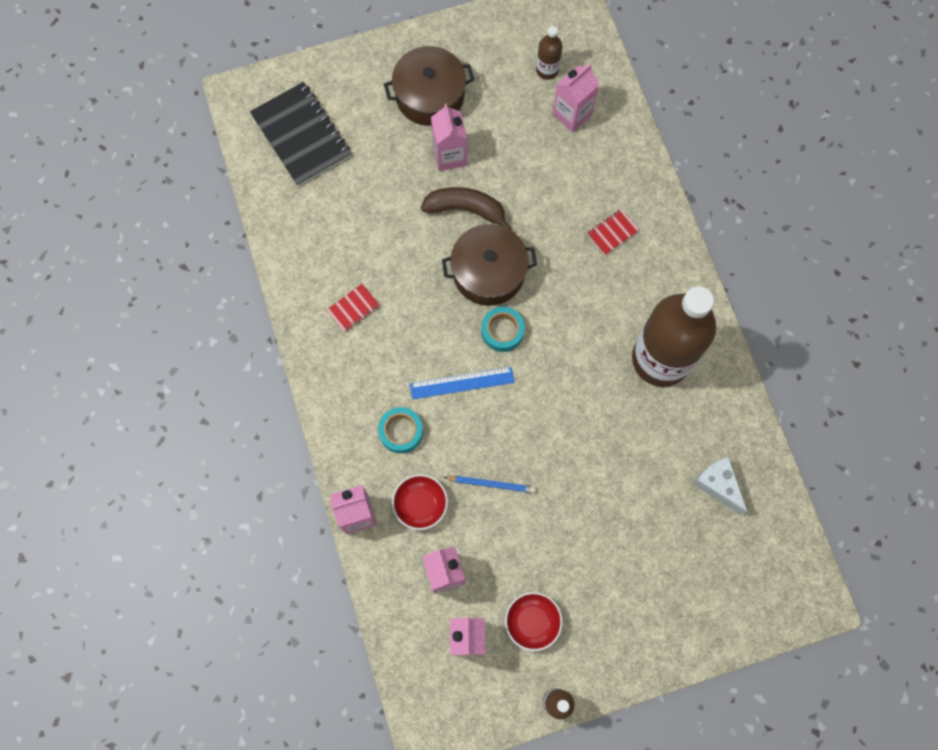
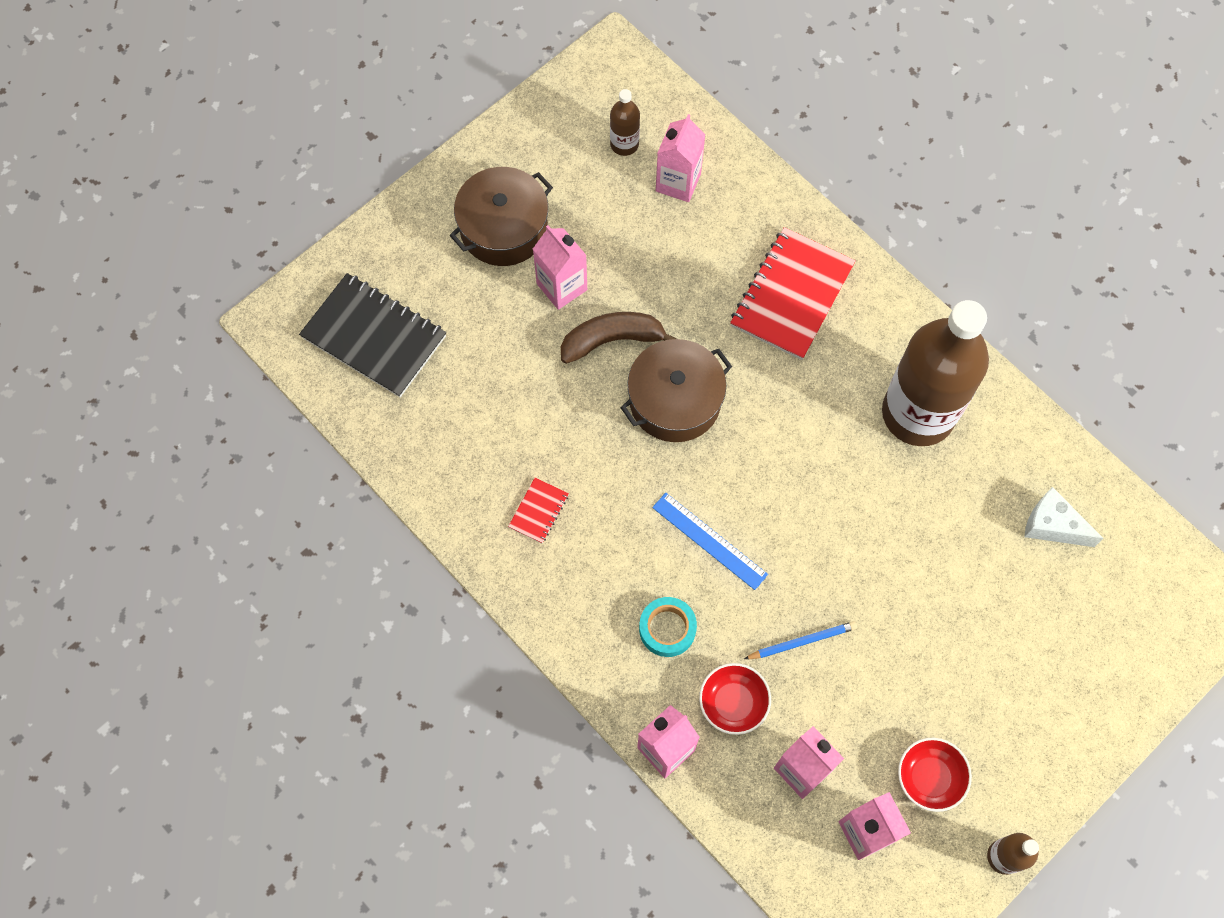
camera: 25 degrees left, 5 degrees down
(462, 383) = (709, 541): blue ruler -> blue ruler turned 75 degrees clockwise
(502, 331) = (725, 460): turquoise tape -> none
(612, 232) = (791, 295): red notebook -> red notebook, size x2.21

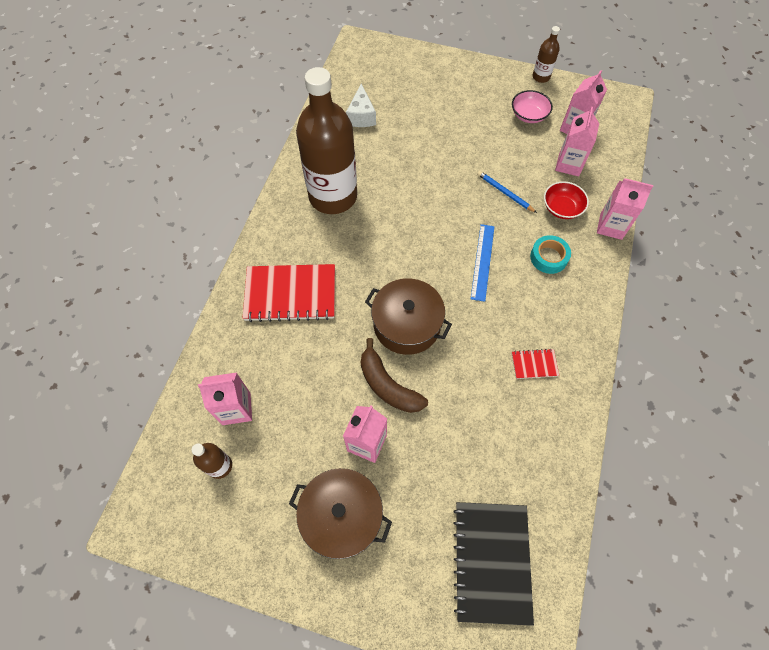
camera: 120 degrees left, 5 degrees down
(930, 777) = (529, 115): red bowl -> pink bowl

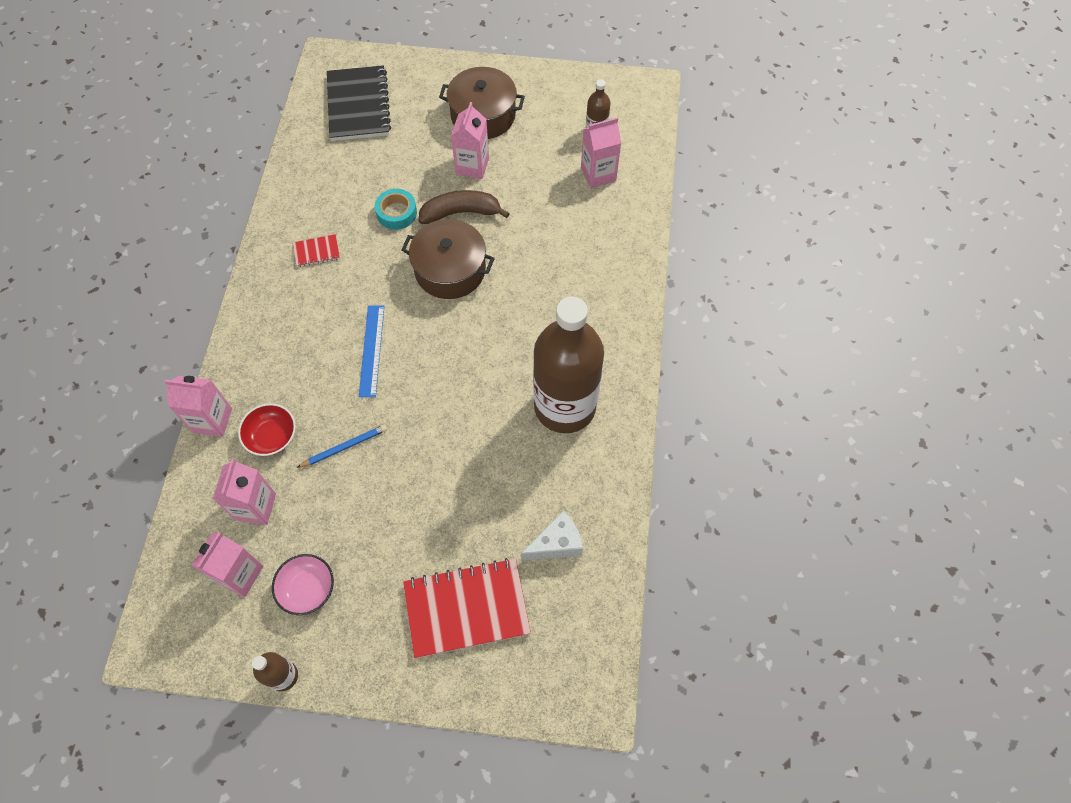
camera: 170 degrees right, 0 degrees up
(290, 294) = (580, 281): red notebook -> red notebook (466, 608)
(361, 116) = (556, 544): white cheese -> white cheese turned 75 degrees clockwise
(388, 385) = (461, 212): brown banana -> brown banana turned 45 degrees counterclockwise
(505, 193) = (344, 447): blue pencil -> blue pencil turned 60 degrees counterclockwise
(548, 257) = (293, 367): turquoise tape -> turquoise tape (396, 213)

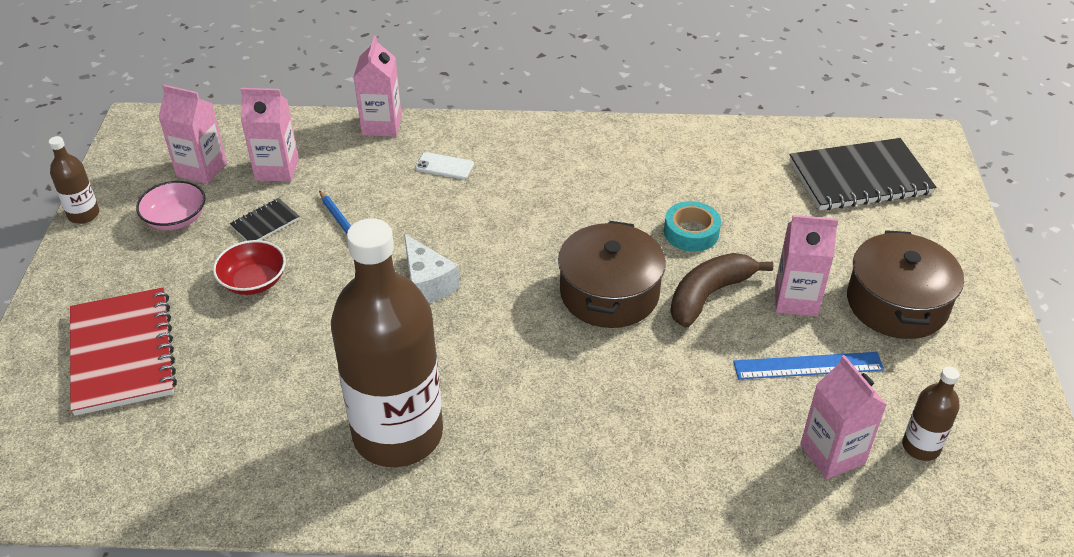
camera: 85 degrees right, 20 degrees down
(272, 436) = (360, 169): red bowl -> red bowl (253, 281)
(283, 371) = (444, 166): none -> white phone
(316, 252) = (614, 171): red notebook -> none
(327, 511) = (265, 223): none -> black notebook
(371, 350) = (477, 233): blue ruler -> blue ruler (808, 365)
(461, 212) = (709, 295): brown banana -> brown banana turned 120 degrees counterclockwise
(556, 544) = (191, 437): white cheese -> white cheese (427, 284)

